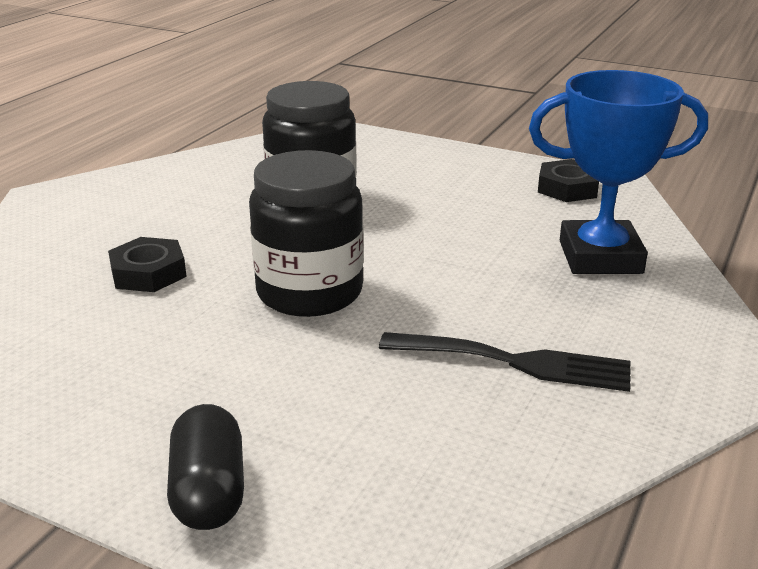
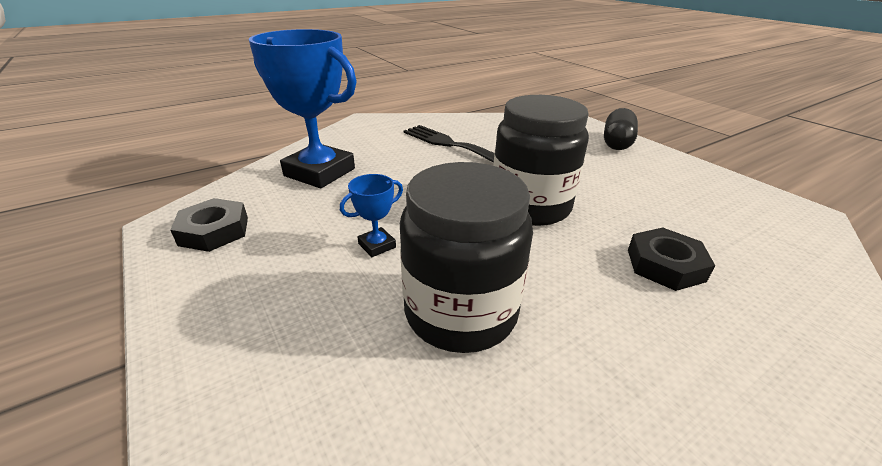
camera: 150 degrees left, 5 degrees up
(422, 216) = (377, 245): none -> blue trophy

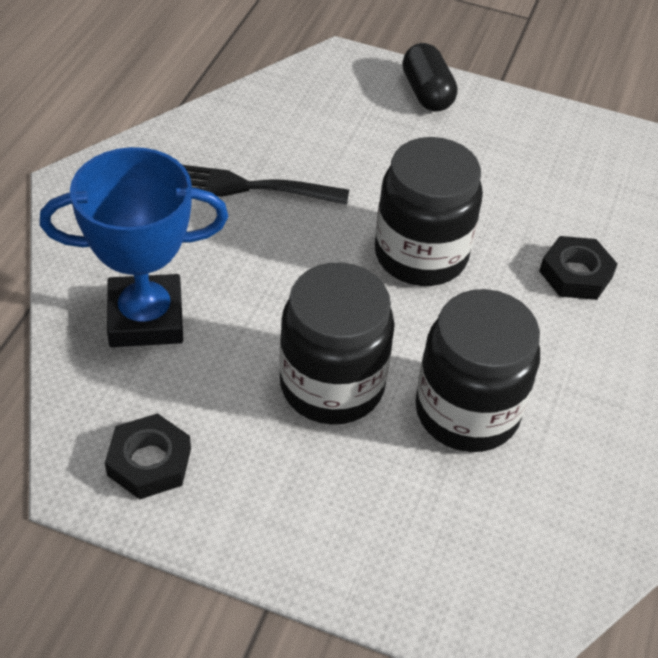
camera: 40 degrees left, 15 degrees up
(377, 245) = (332, 385): blue trophy -> black jar

